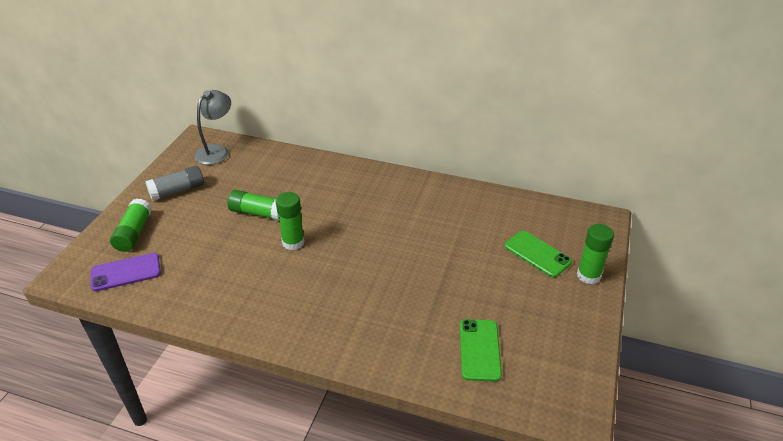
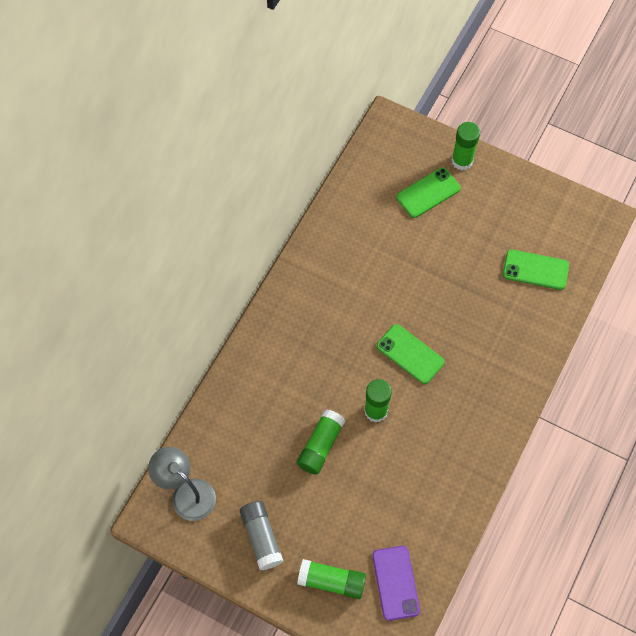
camera: 80 degrees left, 25 degrees up
(355, 259) = (410, 354): none -> green phone

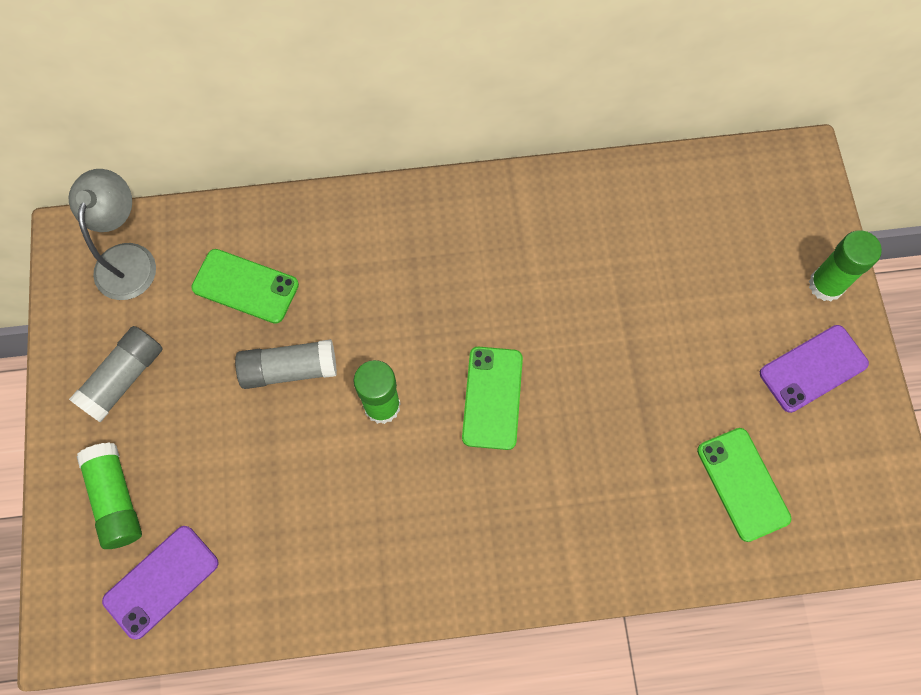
camera: 55 degrees right, 5 degrees up
(320, 445) = (289, 369): green glue stick -> grey glue stick
(428, 193) = (742, 273): green phone -> green phone (245, 286)
(500, 198) = (813, 368): none -> purple phone

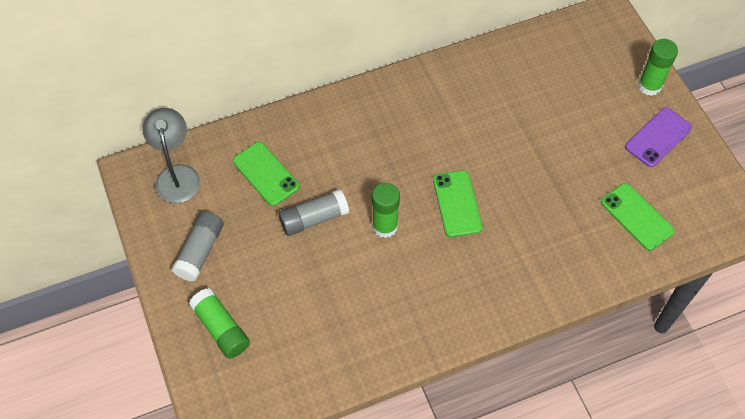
camera: 15 degrees left, 10 degrees down
(161, 581) = (271, 372): purple phone -> none
(245, 286) = (266, 174): green phone -> green phone turned 45 degrees clockwise

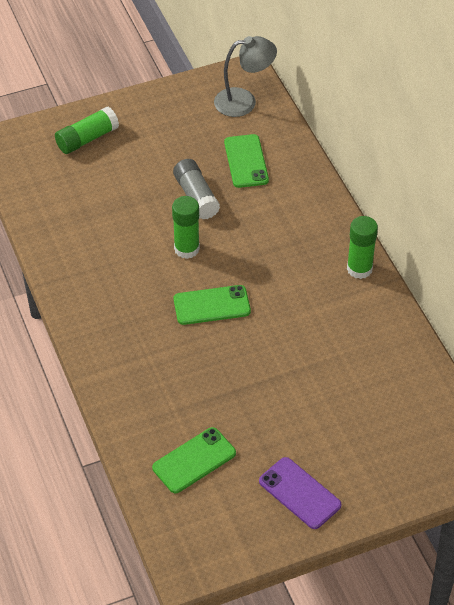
camera: 90 degrees right, 10 degrees down
(200, 251) = (163, 121): grey glue stick -> none
(266, 174) = (246, 161): green phone -> green phone turned 60 degrees counterclockwise
(649, 86) = (374, 493): green glue stick -> green glue stick (359, 269)

